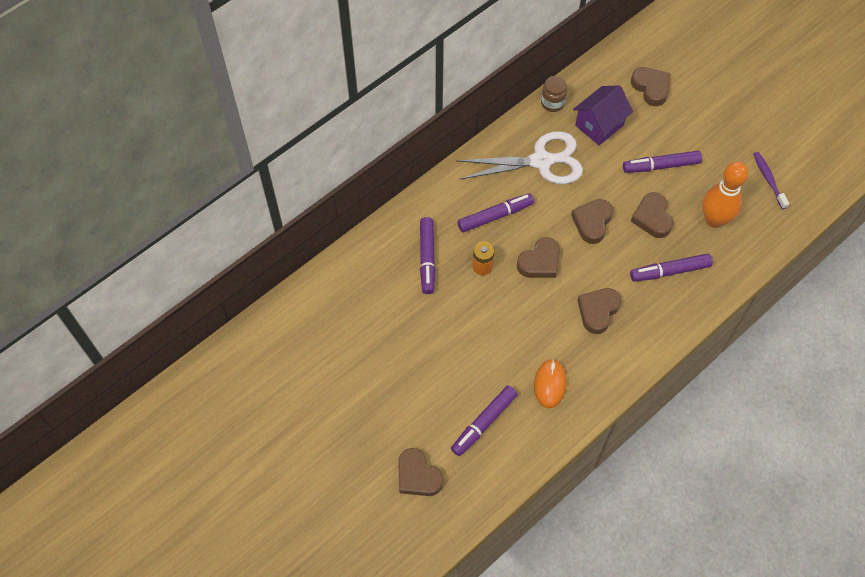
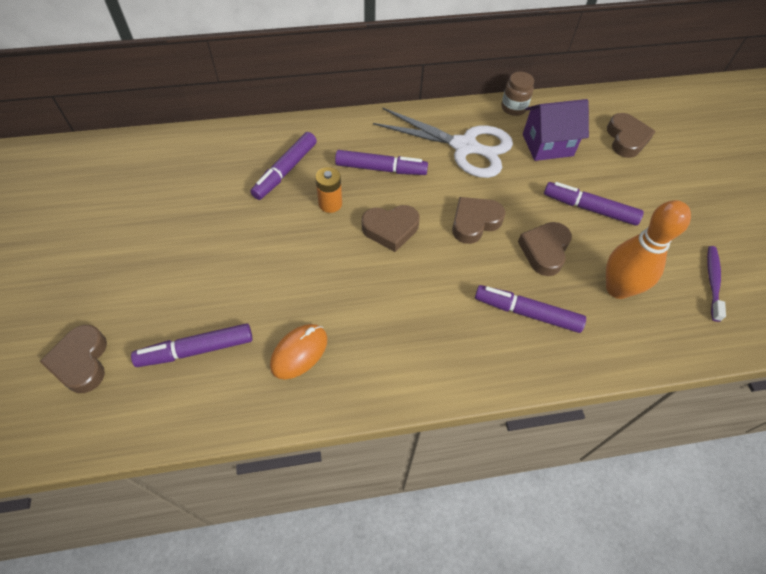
camera: 30 degrees right, 5 degrees down
(598, 311) = (413, 308): brown heart -> none

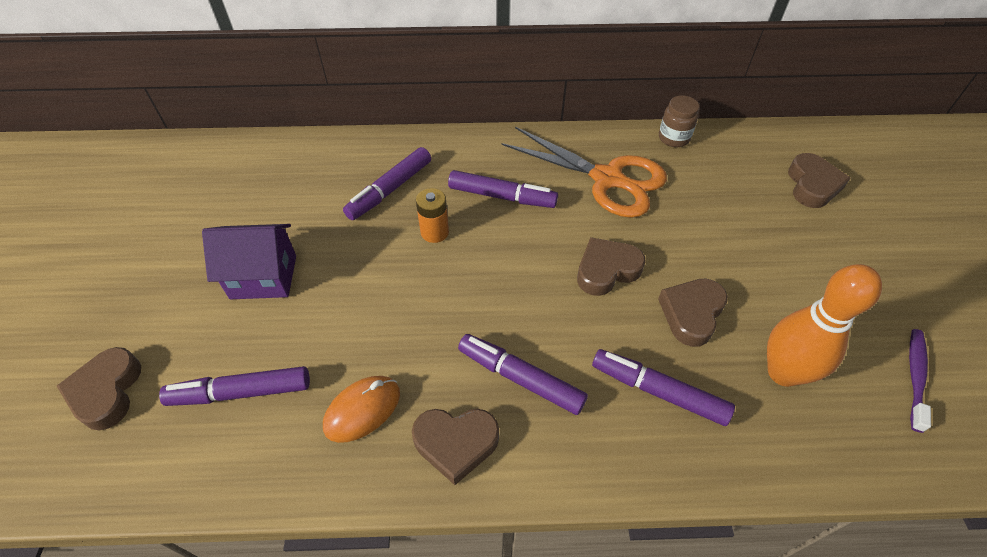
camera: 10 degrees right, 5 degrees down
(390, 229) = (501, 269): brown heart -> brown heart (456, 443)
(465, 147) = (608, 179): white scissors -> orange scissors
(547, 145) = (710, 185): purple house -> purple house (263, 277)
(589, 208) = (755, 266): purple marker -> purple marker (520, 378)

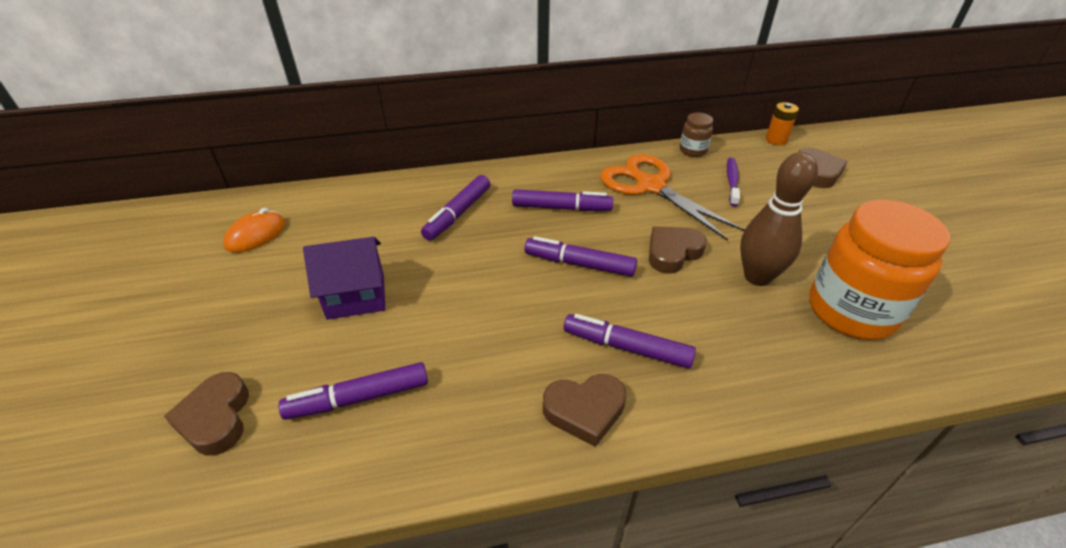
camera: 10 degrees left, 10 degrees down
(362, 410) = (485, 395): orange mouse -> orange mouse (256, 235)
(434, 232) = (509, 242): orange battery -> orange battery (776, 140)
(608, 179) = (649, 185): orange scissors -> orange scissors turned 150 degrees counterclockwise
(658, 391) = (752, 340): purple marker -> purple marker (579, 264)
(691, 314) = (757, 277): brown heart -> brown bowling pin
(783, 372) = (851, 311): orange bowling pin -> orange jar
(915, 376) = (957, 299): purple toothbrush -> purple toothbrush (732, 181)

